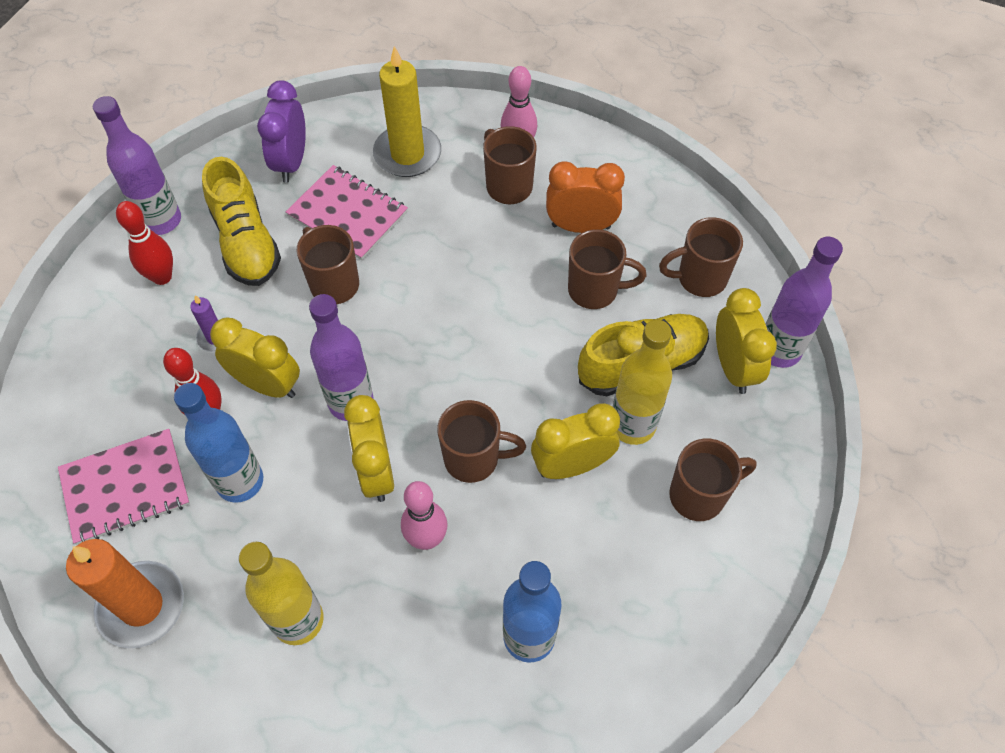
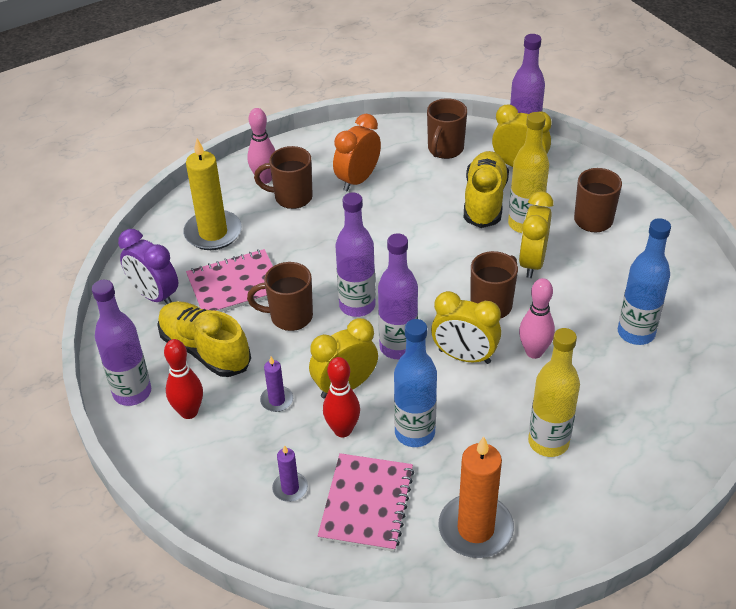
camera: 55 degrees left, 15 degrees down
(112, 412) = (290, 488): none -> purple candle
(246, 242) = (205, 350): yellow shoe -> yellow shoe turned 150 degrees counterclockwise
(387, 332) = (357, 306): none -> purple bottle
(595, 290) = (413, 196): brown mug -> none

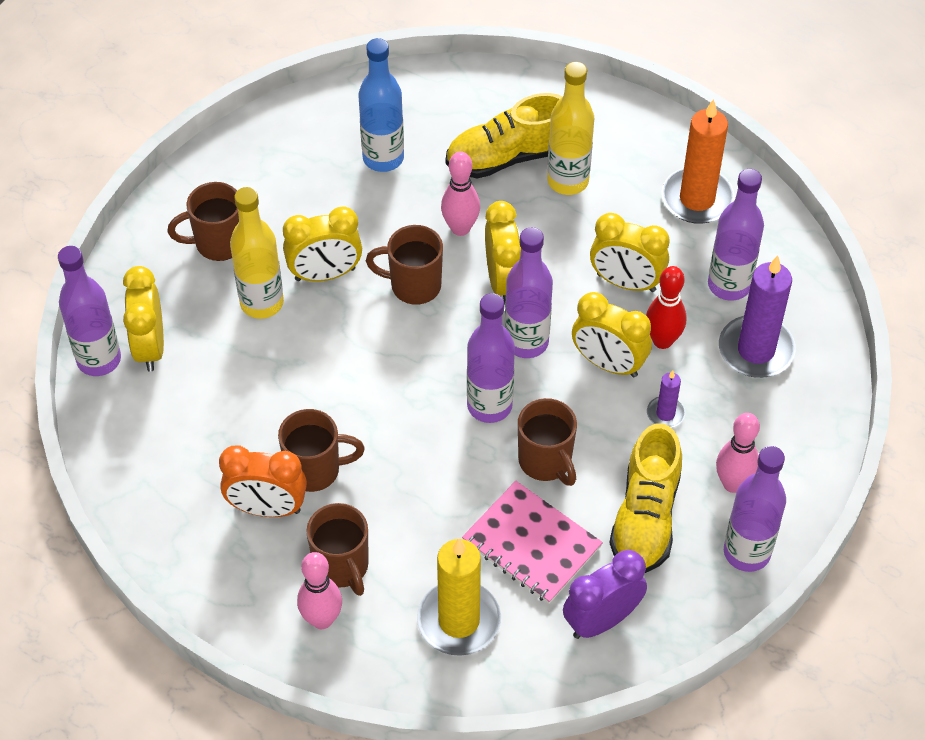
camera: 120 degrees left, 10 degrees up
(154, 296) = (601, 620): purple clock -> purple clock turned 135 degrees counterclockwise
(189, 412) = (733, 484): red bowling pin -> pink bowling pin
(290, 488) = (756, 350): purple candle -> purple candle, size x2.03
(366, 503) = (729, 285): pink notebook -> purple bottle
(414, 433) = (626, 282): blue bottle -> yellow clock
(445, 149) = (153, 438): brown mug -> brown mug (315, 470)
(484, 201) = (239, 357): yellow shoe -> yellow shoe (507, 157)

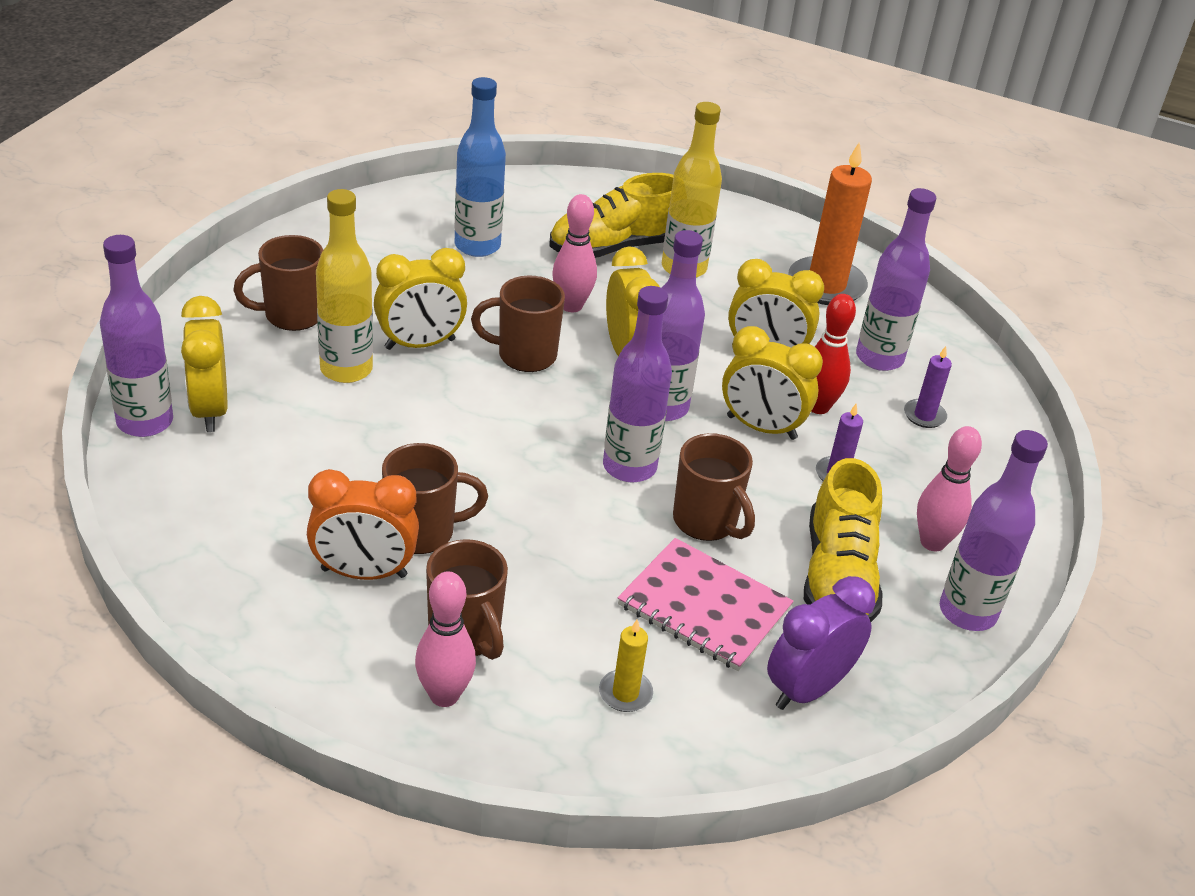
camera: 10 degrees left, 15 degrees down
(459, 621) = (625, 693): yellow candle -> yellow candle, size x0.49
(756, 350) = (924, 415): purple candle -> purple candle, size x0.49

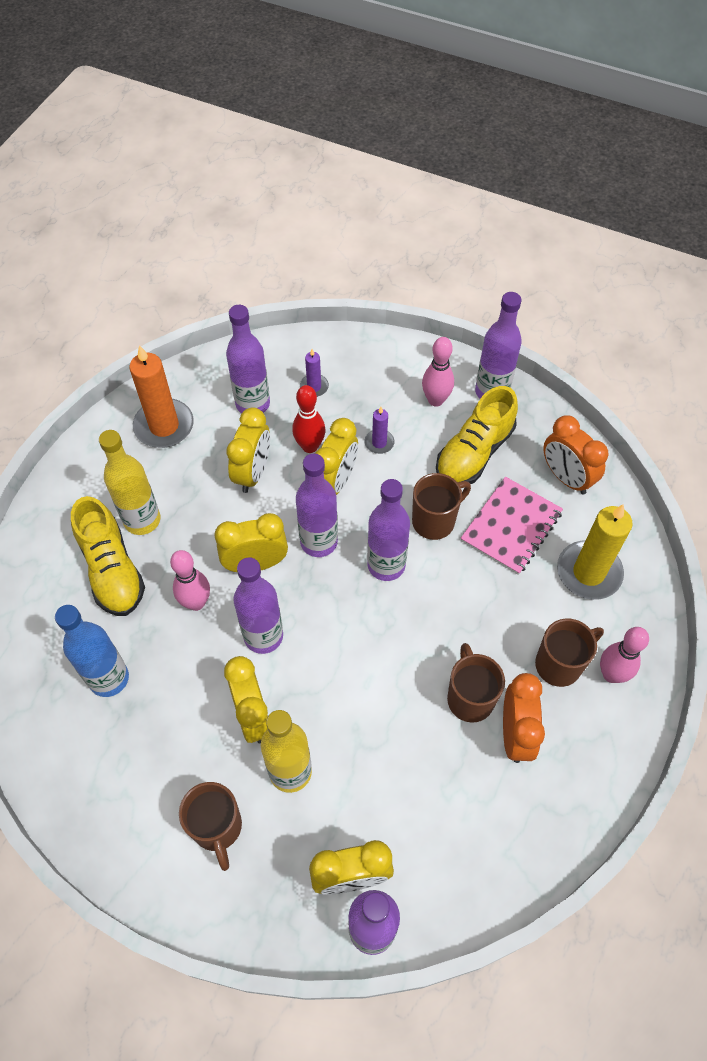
camera: 85 degrees left, 20 degrees up
(524, 355) = (263, 636): brown mug -> purple bottle
(625, 693) = (588, 572): yellow candle -> yellow candle, size x2.03
(807, 689) = (566, 478): purple clock -> orange clock
(837, 577) = (474, 453): yellow shoe -> yellow shoe turned 120 degrees clockwise

